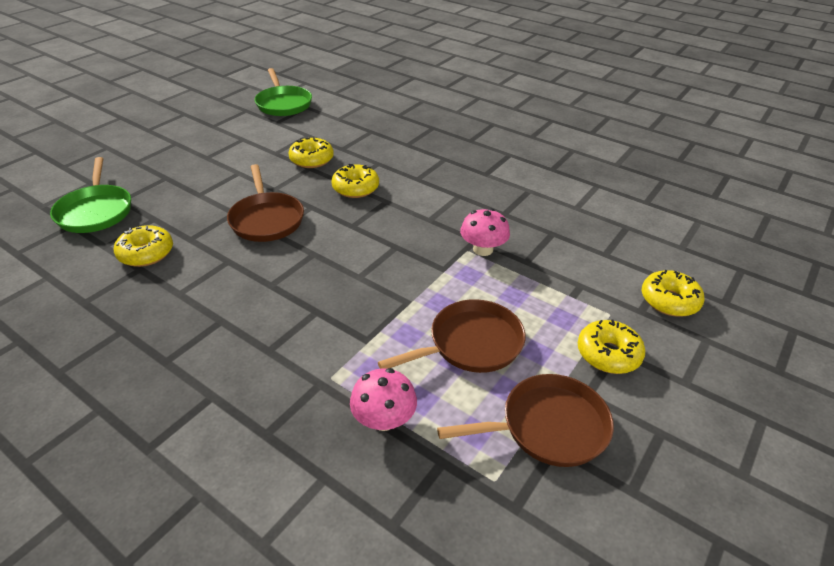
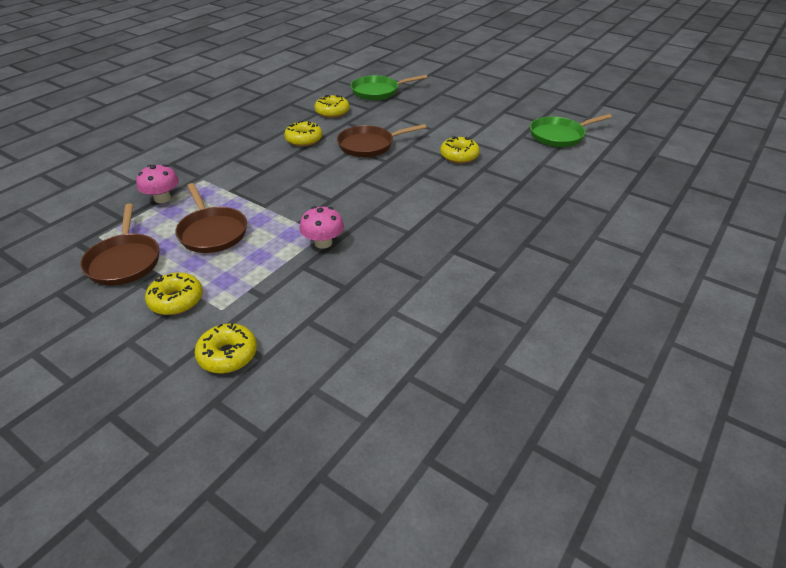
camera: 90 degrees right, 0 degrees up
(355, 188) = (416, 178): yellow donut -> yellow donut (304, 140)

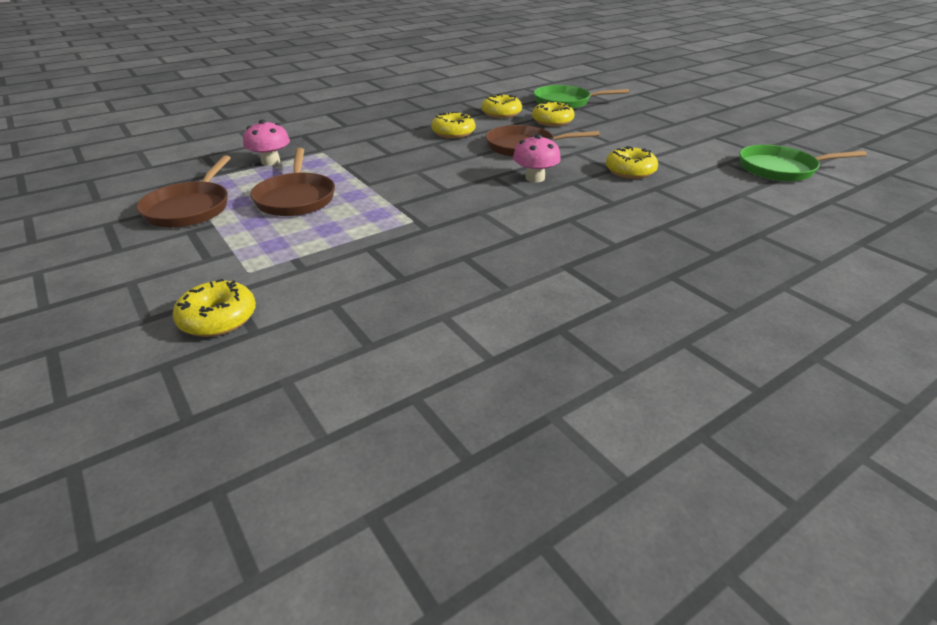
camera: 20 degrees right, 5 degrees down
(176, 300) = (209, 253): yellow donut -> yellow donut (552, 121)
(323, 243) = (408, 229): pink mushroom -> pink mushroom (535, 178)

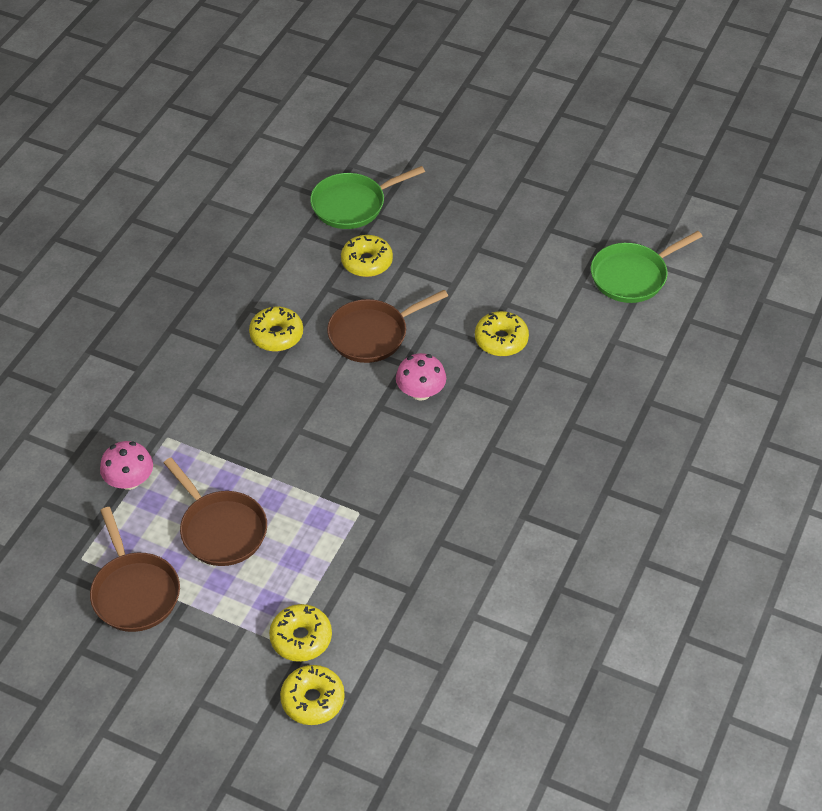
camera: 30 degrees left, 15 degrees up
(501, 113) = (298, 265): yellow donut -> yellow donut (301, 638)

